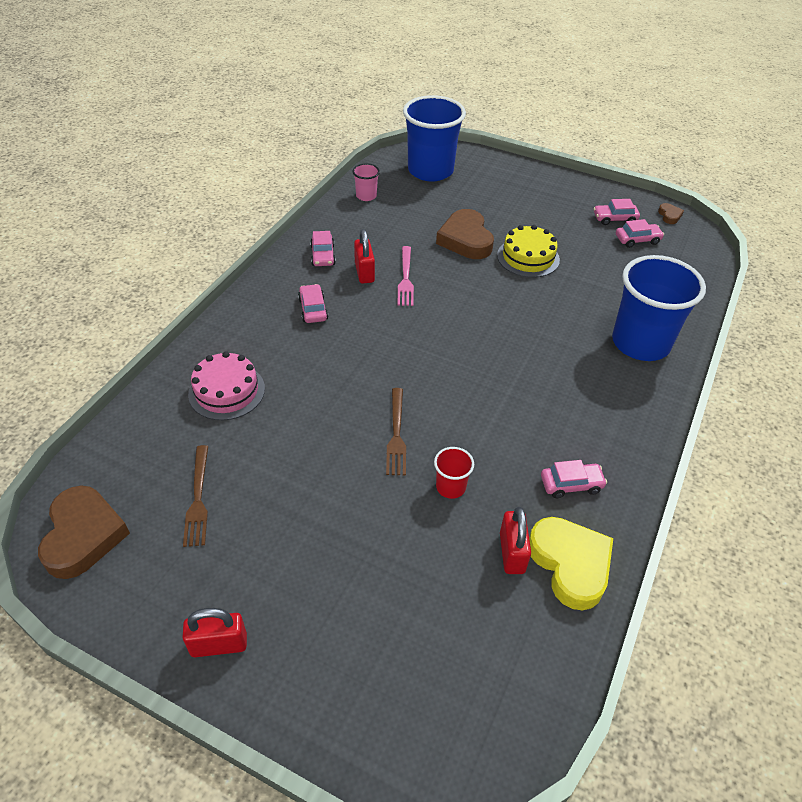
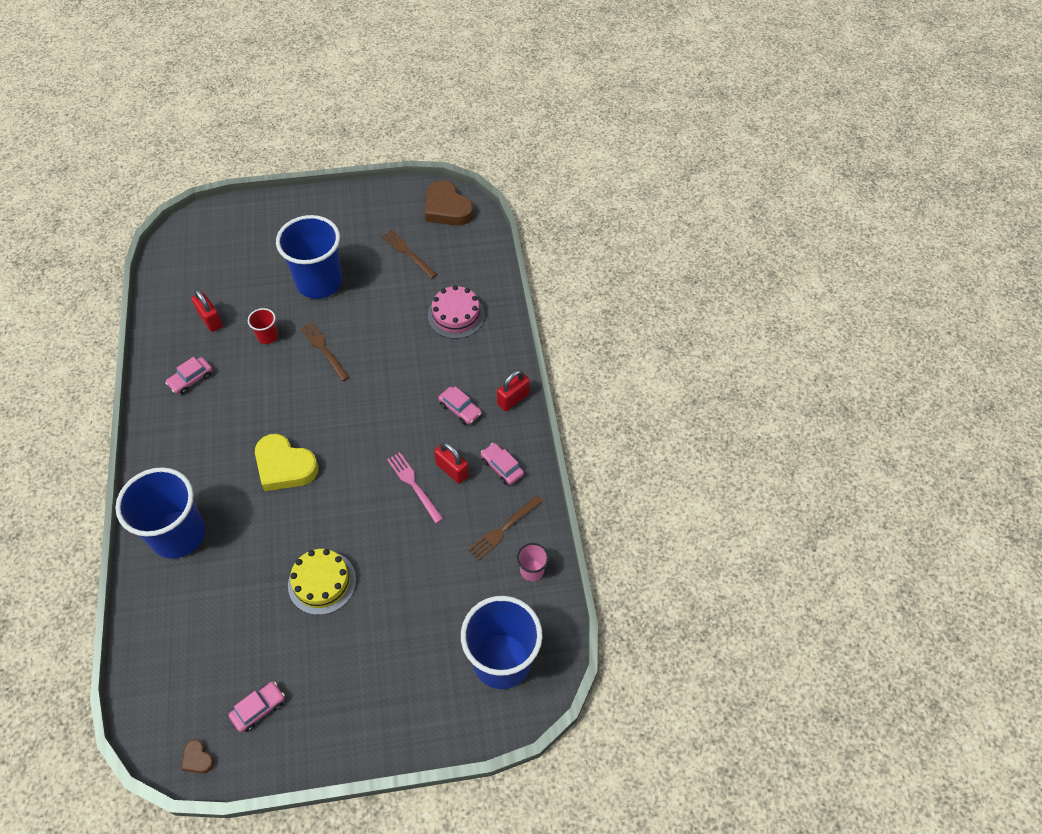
camera: 145 degrees right, 10 degrees up
(219, 644) = (334, 207): red padlock -> red padlock (513, 399)
(338, 524) = (319, 282): none -> blue cup
(362, 223) = (504, 529): none -> brown fork
(465, 240) = (394, 569): brown heart -> none
(570, 564) = (173, 332): yellow heart -> yellow heart (285, 466)
(637, 240) = (222, 685): pink car -> none

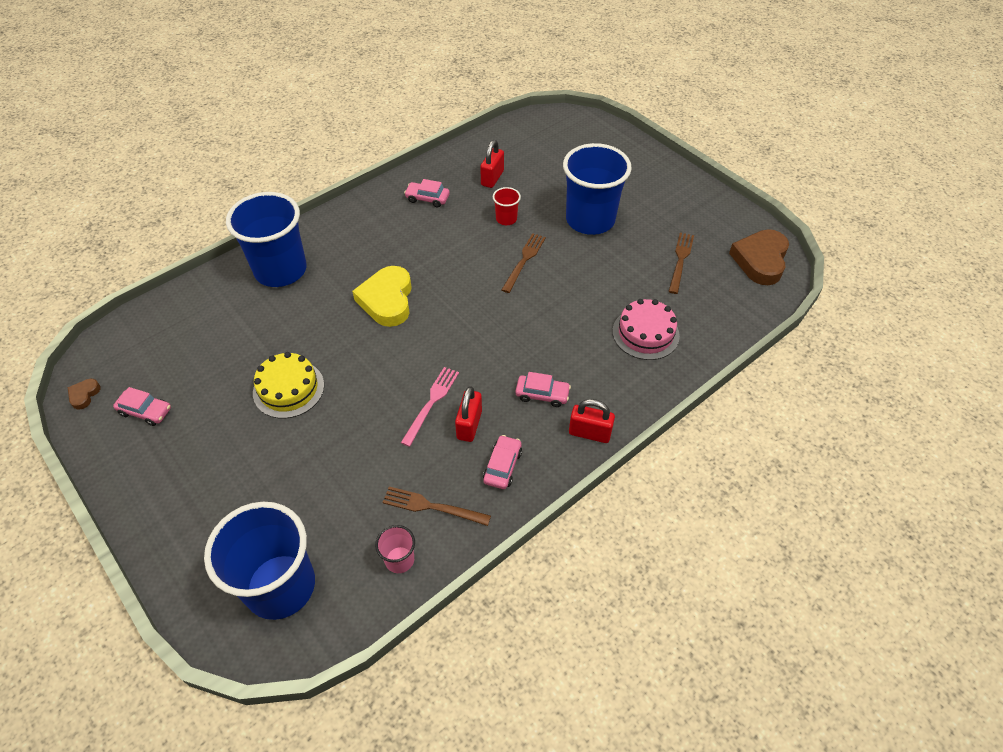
camera: 60 degrees right, 5 degrees down
(460, 409) = (542, 394): pink car -> pink car turned 90 degrees counterclockwise

